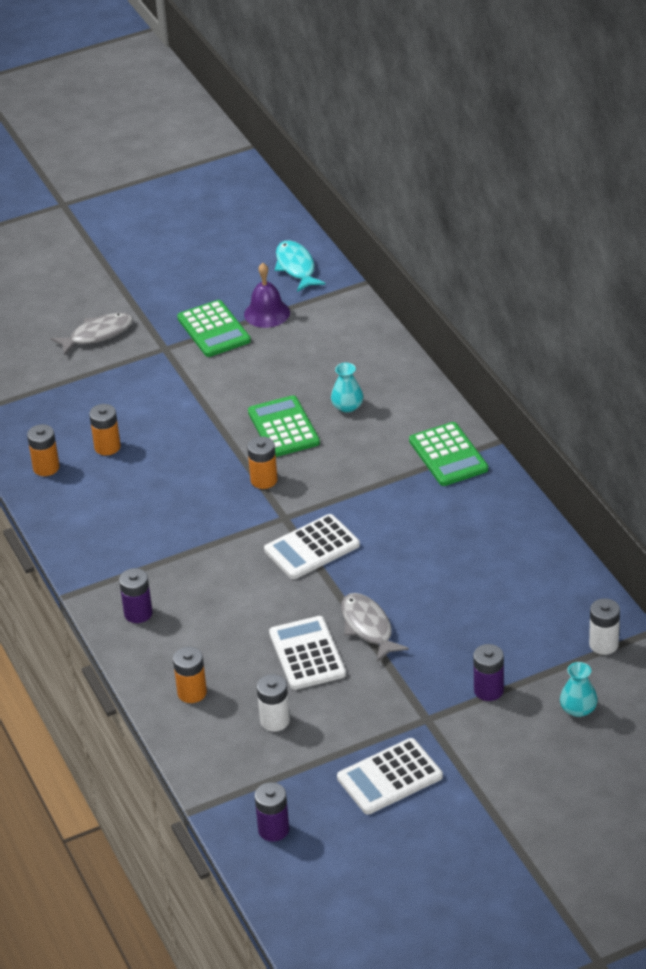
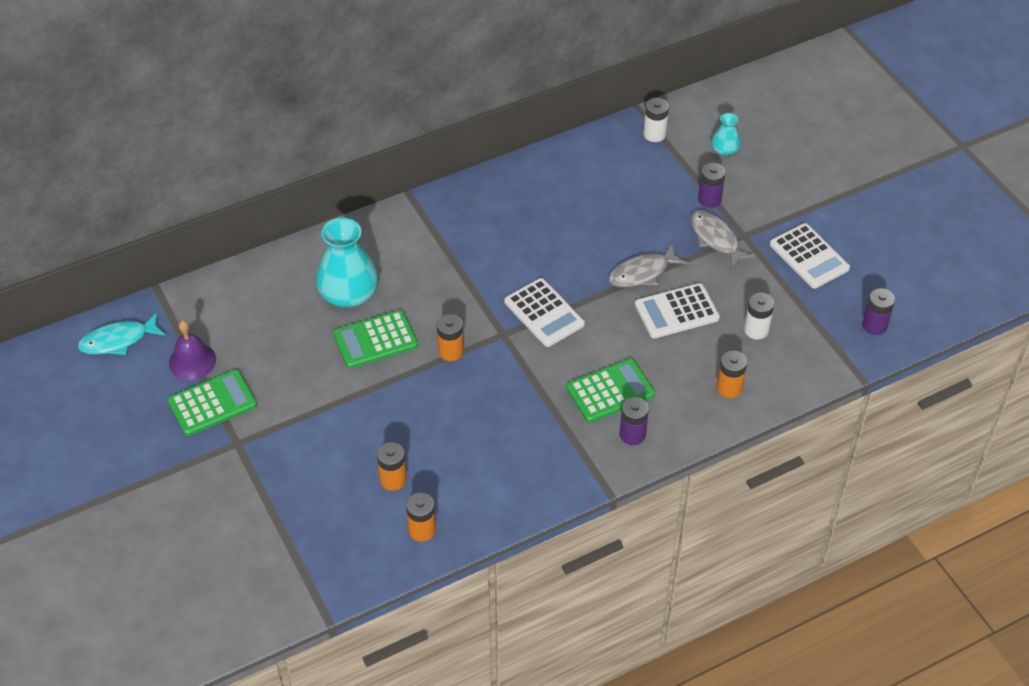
camera: 95 degrees left, 10 degrees up
(97, 334) = (203, 505): grey fish -> grey fish (716, 239)
(347, 406) = (348, 294): turquoise vase -> turquoise vase, size x2.00
(448, 455) = (424, 224): green calculator -> green calculator (610, 391)

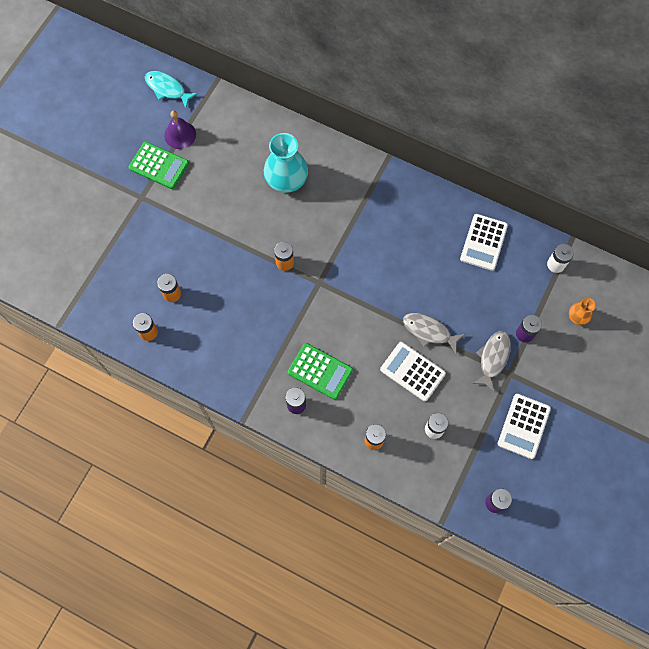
camera: 55 degrees right, 20 degrees up
(375, 340) = (263, 216): green calculator -> none
(544, 313) = (352, 295): white calculator -> white calculator (483, 242)
(724, 150) = (578, 316): turquoise vase -> orange vase

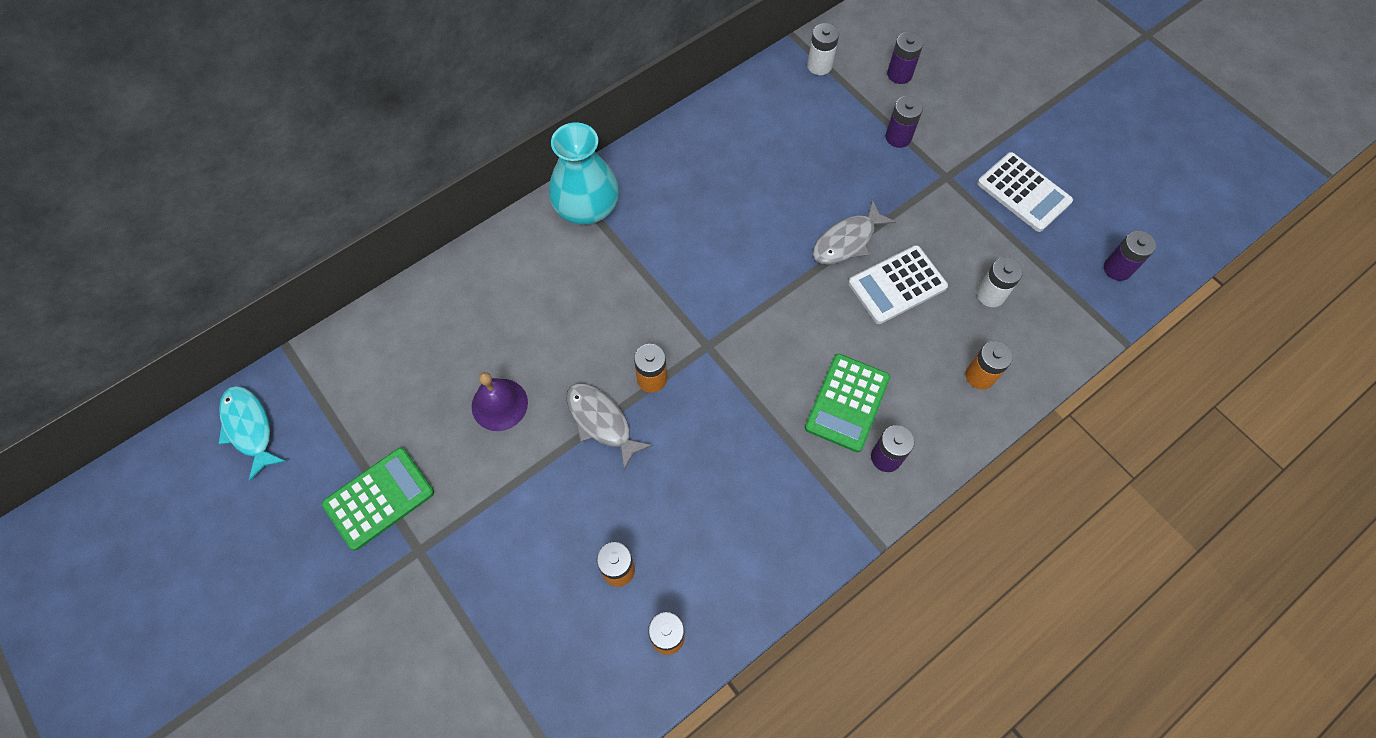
camera: 65 degrees left, 5 degrees down
(167, 89) = (249, 428): turquoise fish -> turquoise fish turned 90 degrees clockwise
(180, 135) = (345, 442): purple bell -> purple bell (499, 404)
(286, 179) = (517, 320): turquoise vase -> turquoise vase (586, 206)
(320, 371) = (847, 403): green calculator -> green calculator turned 150 degrees clockwise
(483, 242) = (750, 126): white calculator -> none
(493, 358) = (917, 185): grey fish -> grey fish (601, 422)
(578, 316) = (899, 74): orange vase -> purple battery

